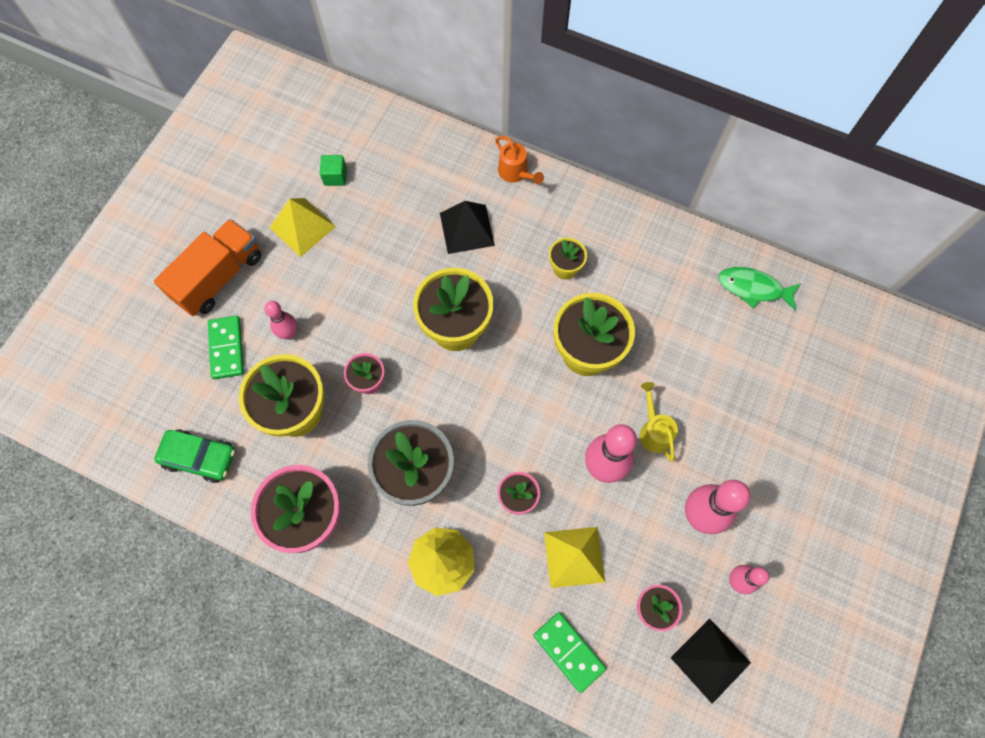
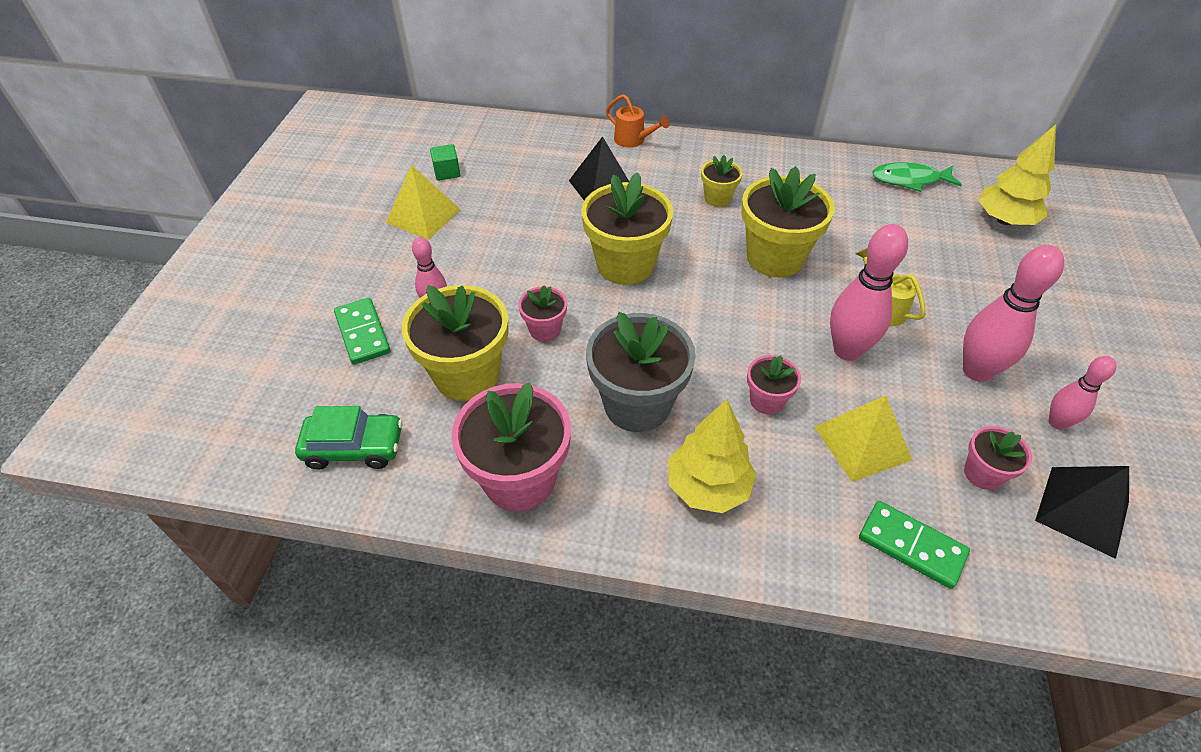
camera: 15 degrees left, 20 degrees down
(219, 277) = (337, 273): orange truck -> none
(815, 360) = (1004, 220): none -> yellow tree

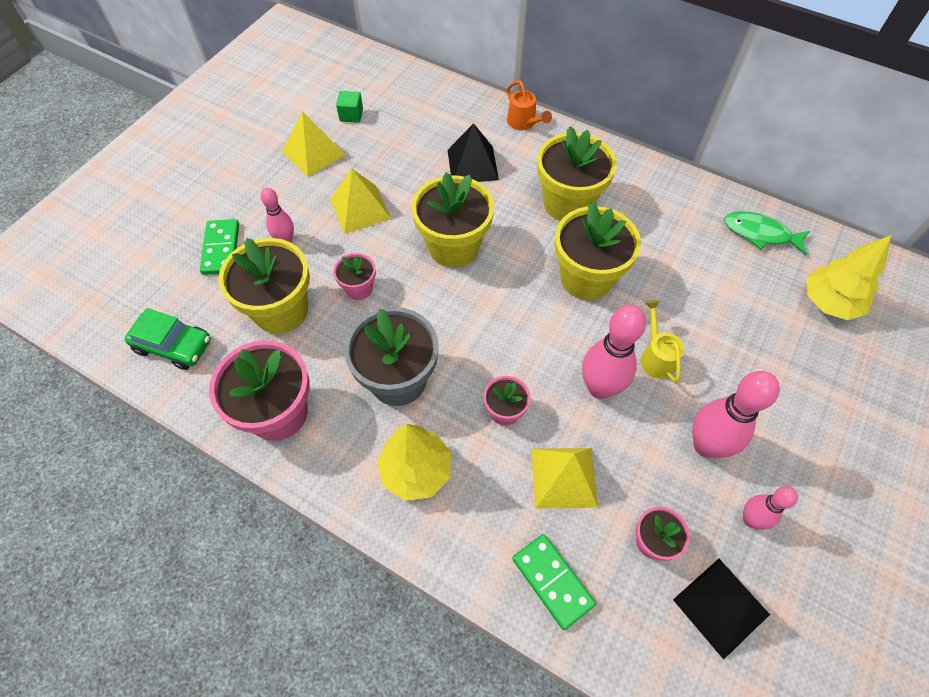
camera: 20 degrees right, 10 degrees up
(504, 255) = (360, 208): none -> yellow pyramid
(717, 198) = (567, 203): yellow flower pot -> yellow flower pot, size x1.96

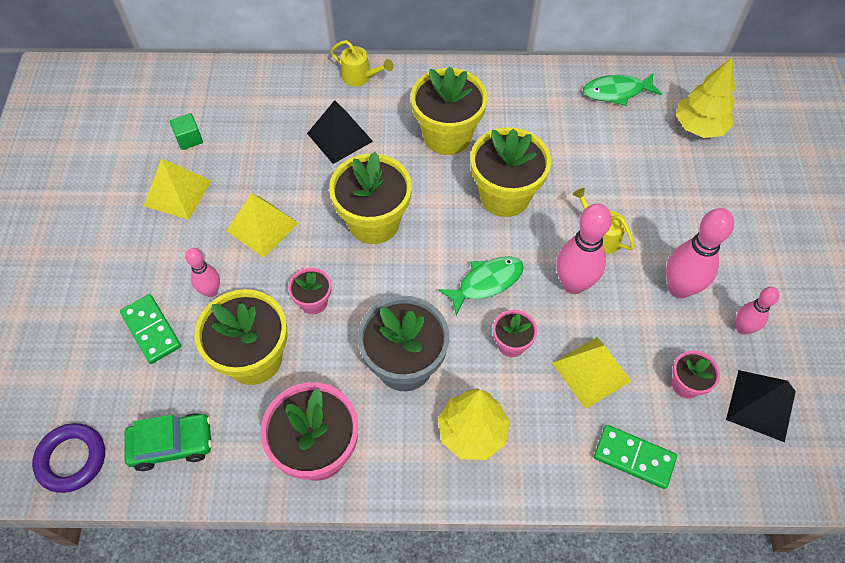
camera: 30 degrees left, 0 degrees up
(98, 317) = (72, 459): none -> purple ring
(518, 346) = (486, 283): none -> green fish
(524, 123) = (360, 77): orange watering can -> yellow watering can

